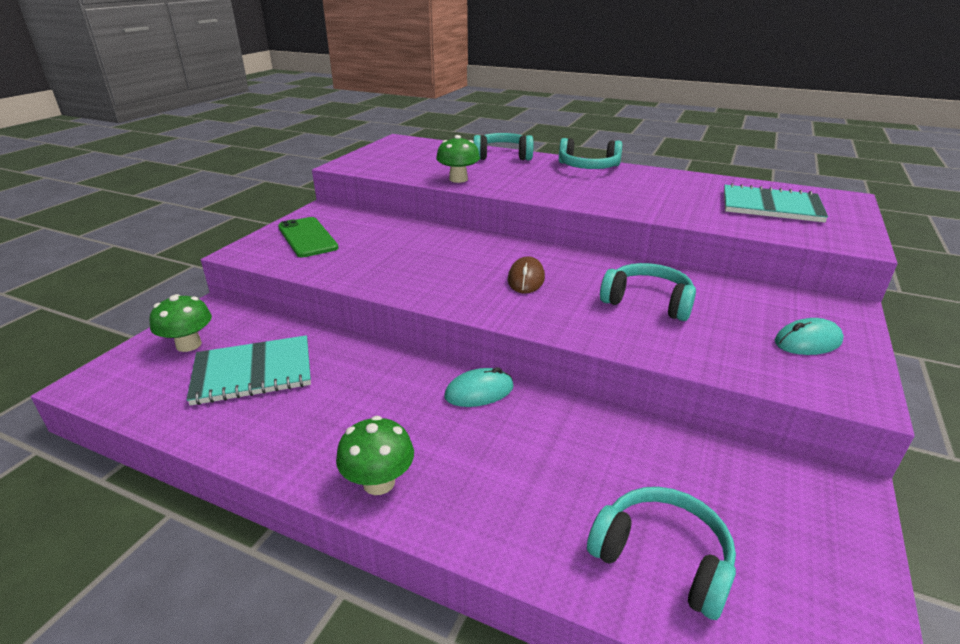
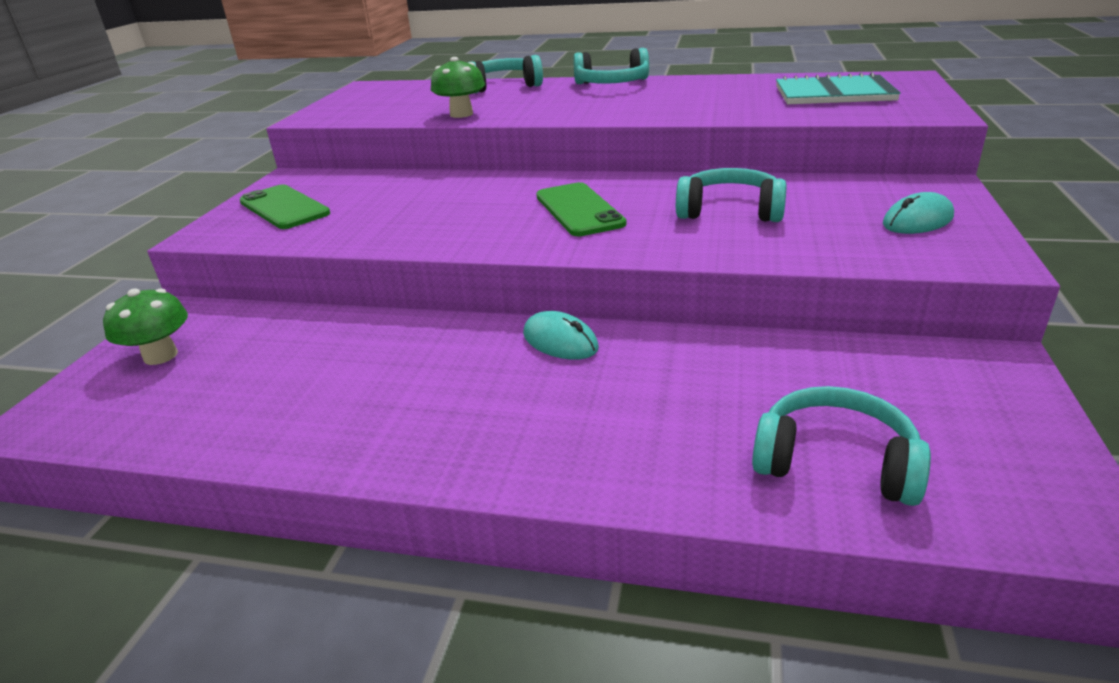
camera: 10 degrees left, 0 degrees up
(253, 372) = (262, 370): turquoise notebook -> none
(379, 482) = (475, 454): green mushroom -> none
(479, 392) = (560, 341): turquoise mouse -> turquoise mouse turned 75 degrees clockwise
(526, 279) = (579, 210): brown mouse -> green phone

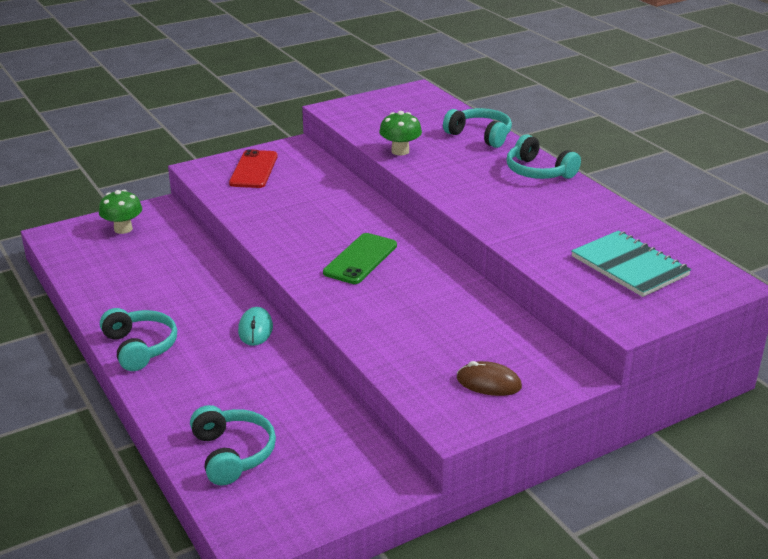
camera: 45 degrees right, 0 degrees up
(284, 208) = (253, 170): green phone -> red phone
(729, 211) = (421, 310): turquoise headphones -> turquoise headphones (140, 347)
(917, 221) = (488, 383): turquoise mouse -> brown mouse

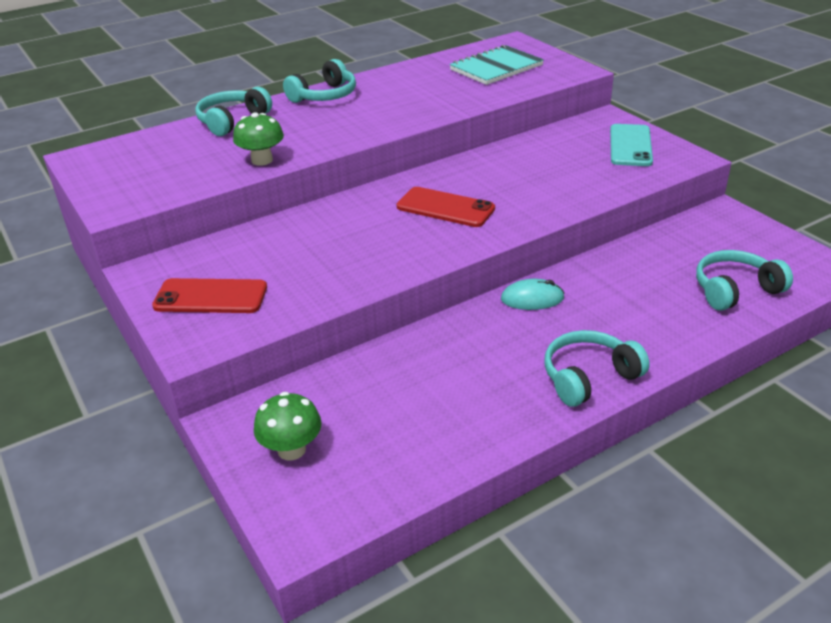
camera: 90 degrees left, 5 degrees up
(360, 259) = (445, 208): green phone -> red phone
(488, 383) = (630, 146): brown mouse -> turquoise phone

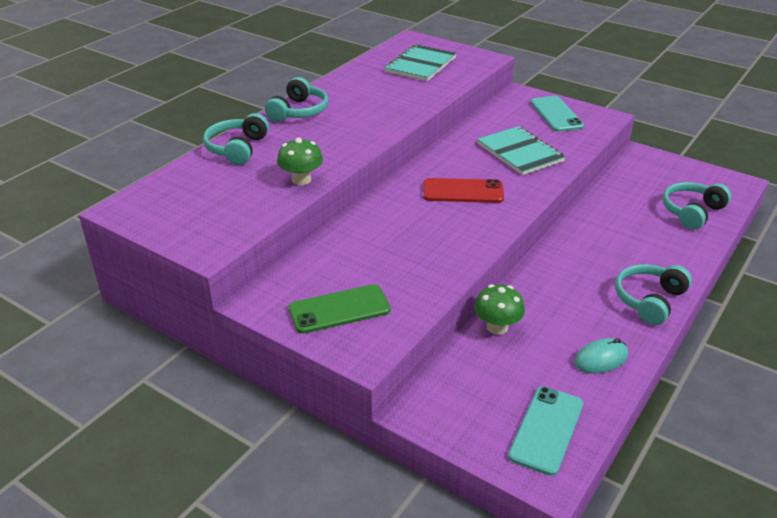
camera: 25 degrees left, 0 degrees up
(210, 297) = (339, 309): red phone -> green phone
(291, 449) = (486, 416): green mushroom -> green mushroom (497, 327)
(342, 483) = (546, 430): none -> turquoise phone
(532, 299) = (563, 251): turquoise mouse -> turquoise mouse (601, 359)
(548, 179) = (520, 152): none -> turquoise notebook

